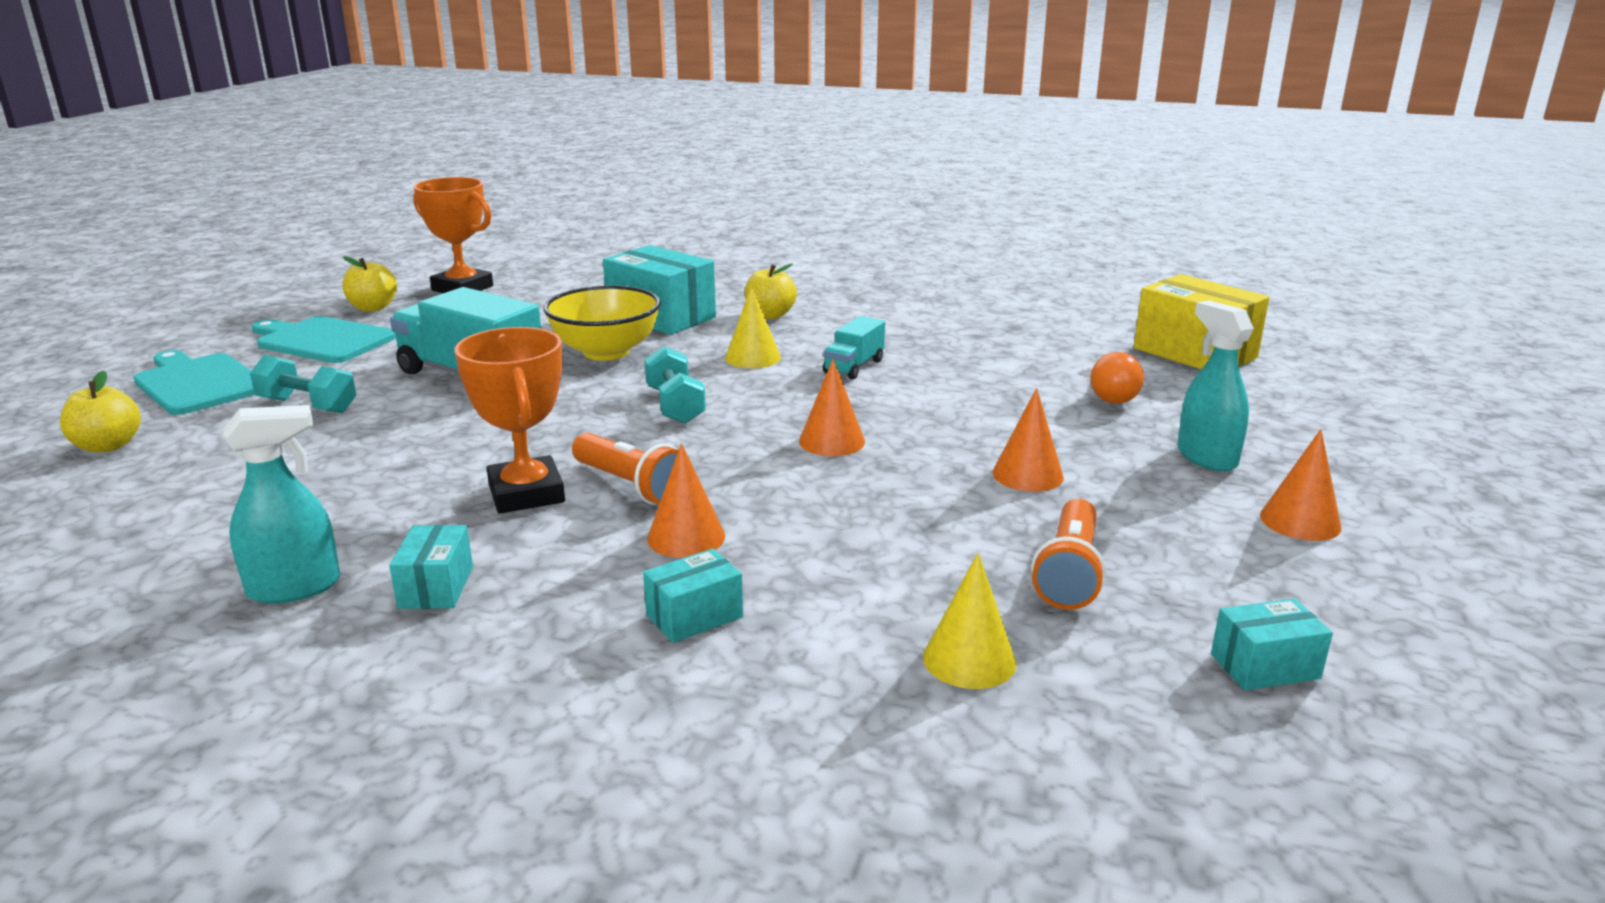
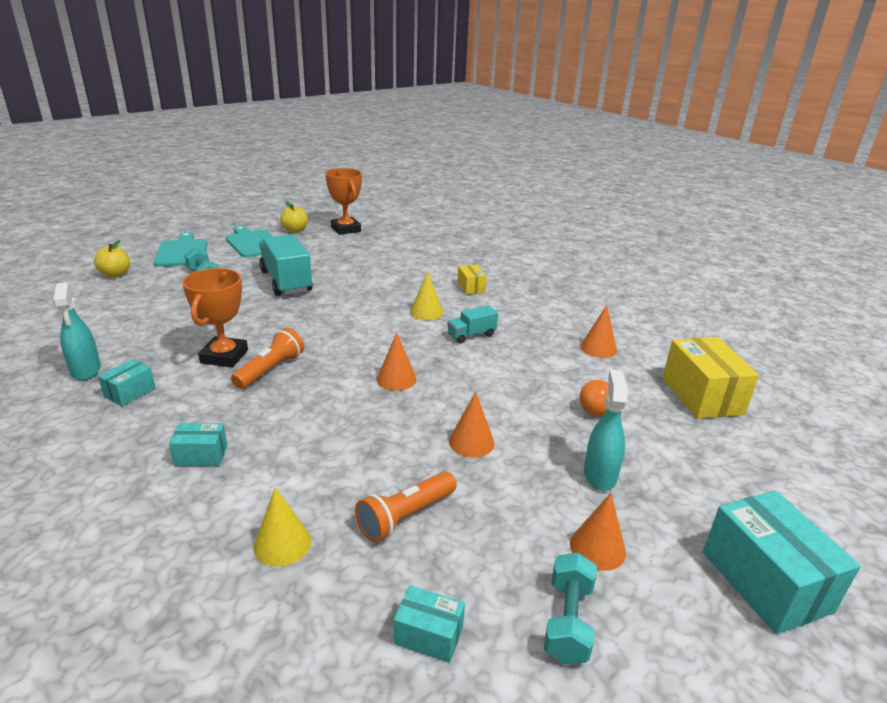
camera: 30 degrees right, 5 degrees up
(295, 588) = (86, 370): turquoise spray bottle -> turquoise spray bottle turned 60 degrees clockwise
(606, 352) = (361, 286): yellow bowl -> none
(631, 486) = (271, 370): orange flashlight -> orange flashlight turned 135 degrees counterclockwise
(661, 316) = (414, 272): turquoise box -> turquoise box (765, 581)
(675, 406) = (350, 329): turquoise dumbbell -> turquoise dumbbell (568, 621)
(686, 537) = (255, 409): orange cone -> orange cone (598, 348)
(770, 315) = (471, 287): yellow apple -> yellow box

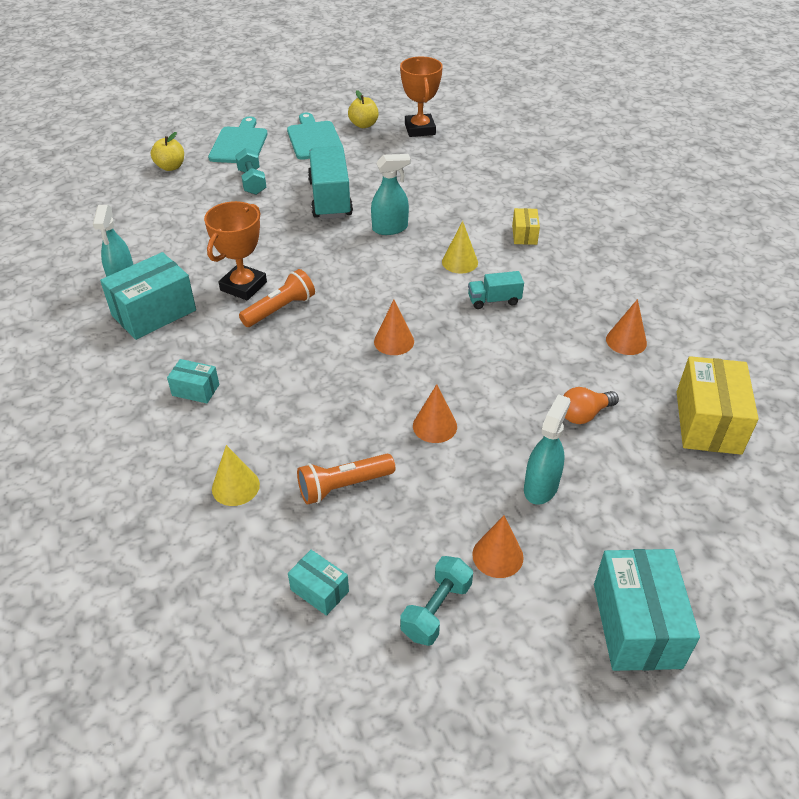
camera: 20 degrees right, 15 degrees up
(130, 392) = (154, 313): turquoise box -> turquoise box, size x1.94
(352, 296) = (390, 228): none -> turquoise spray bottle

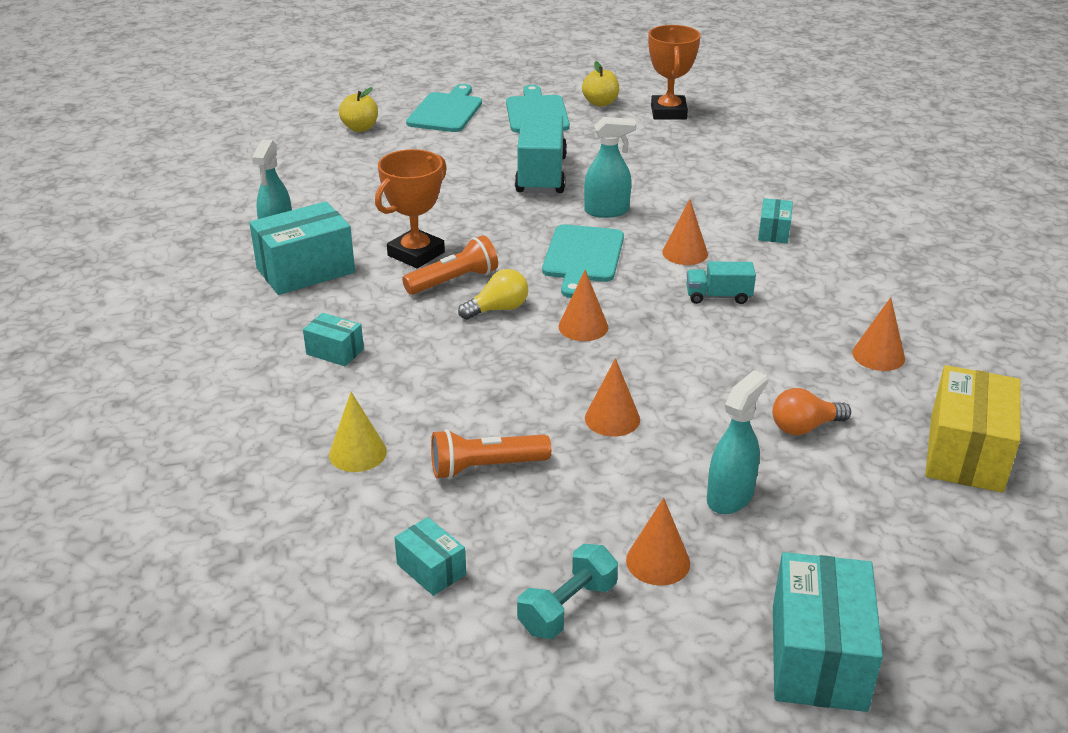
camera: 10 degrees right, 10 degrees down
(252, 182) = (452, 150): turquoise dumbbell -> none
(322, 332) = (498, 309): none -> yellow light bulb
(380, 275) = (582, 257): none -> turquoise cutting board
(460, 262) = (685, 253): yellow cone -> orange cone
(524, 235) = (773, 232): yellow box -> turquoise box

